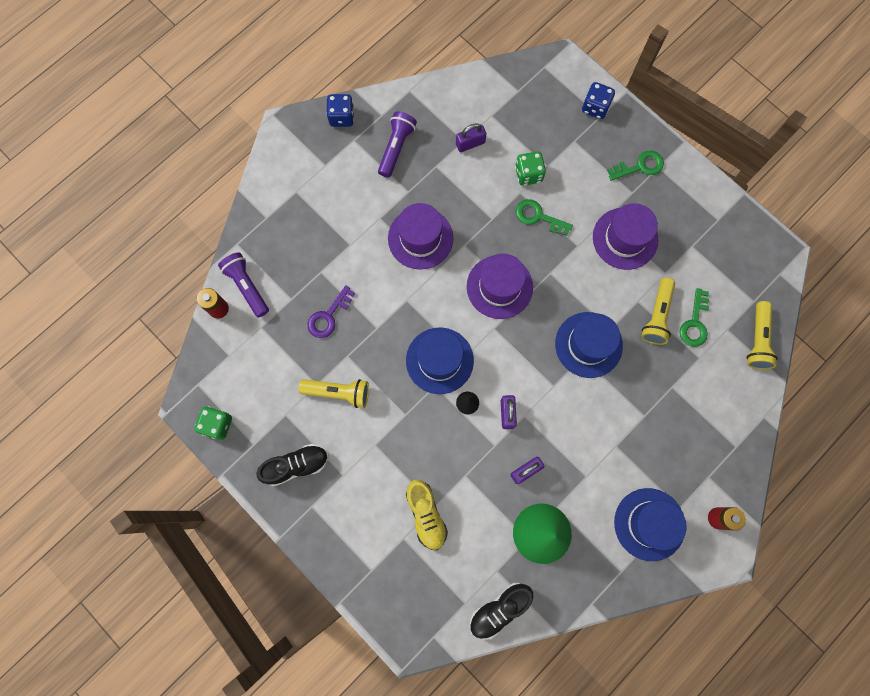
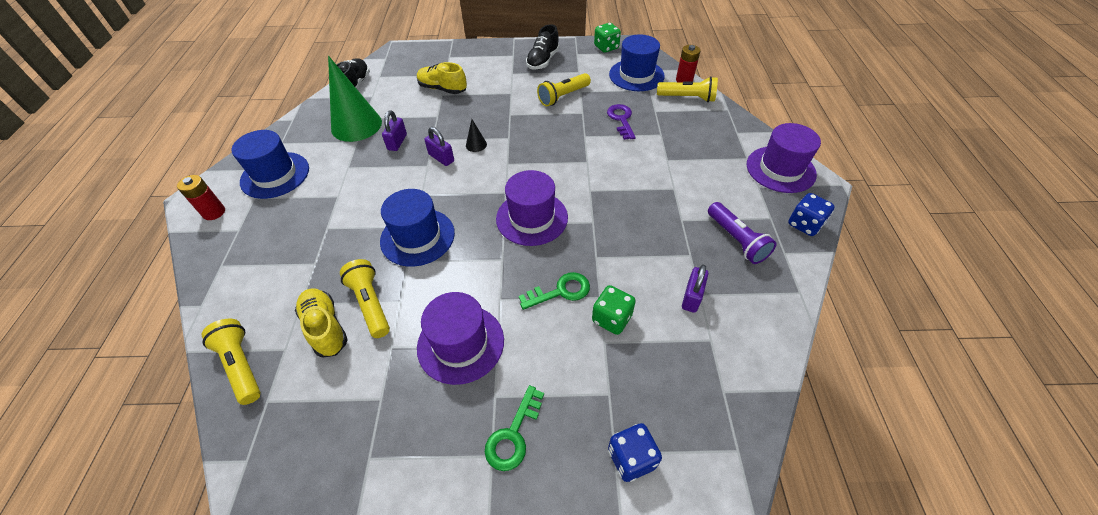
camera: 135 degrees right, 25 degrees down
(247, 286) = (687, 98): purple flashlight -> yellow flashlight
(420, 238) = (629, 200): purple hat -> purple hat (780, 169)
(439, 360) = (521, 150): blue hat -> blue hat (636, 75)
(695, 323) = (325, 327): green key -> yellow shoe

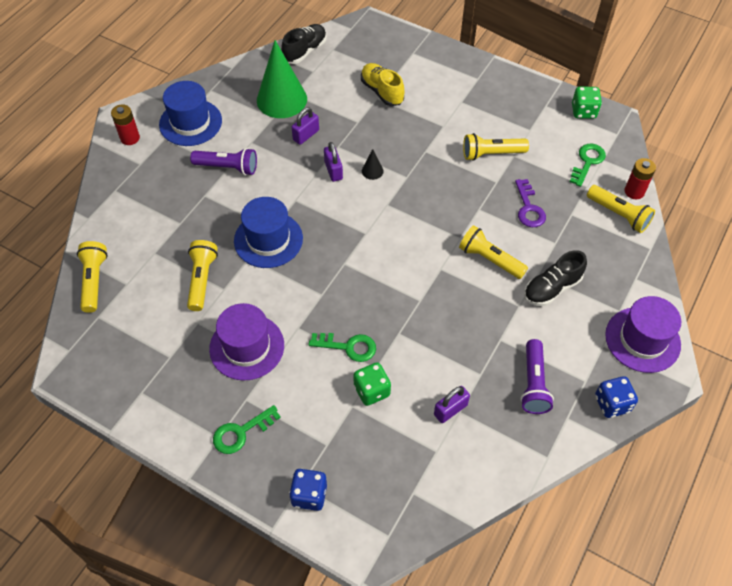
camera: 30 degrees right, 5 degrees up
(325, 327) = (161, 282): yellow shoe -> none
(337, 195) = (227, 167): none -> purple flashlight
(532, 218) = (371, 270): purple hat -> none
(543, 61) = (503, 100): black shoe -> black shoe (552, 288)
(621, 120) = (529, 208): purple key -> purple key turned 150 degrees clockwise
(623, 166) = (490, 259): none -> yellow flashlight
(636, 75) = (587, 162): blue hat -> green key

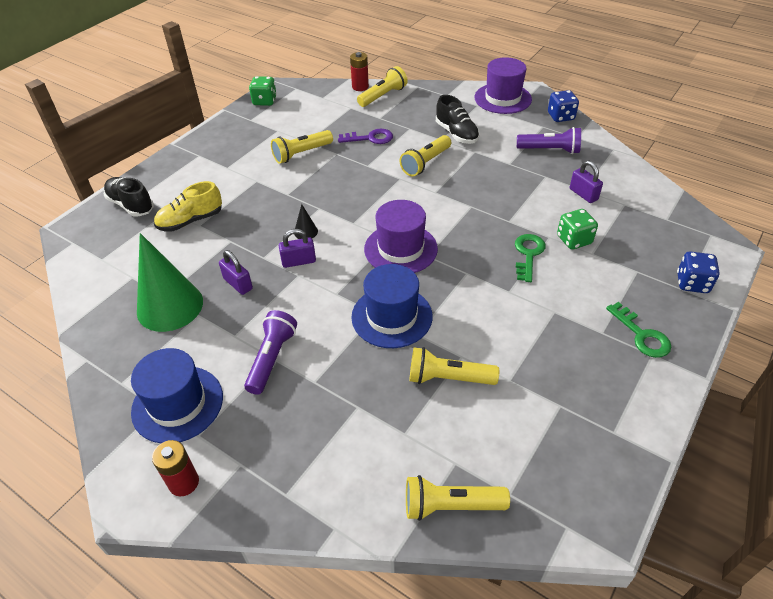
camera: 85 degrees left, 10 degrees down
(247, 347) = (538, 333): purple hat -> purple hat (400, 249)
(305, 51) = (92, 284): black shoe -> black shoe (131, 205)
(491, 154) = (301, 154): yellow flashlight -> yellow flashlight turned 60 degrees clockwise
(587, 162) = (324, 105): green key -> none

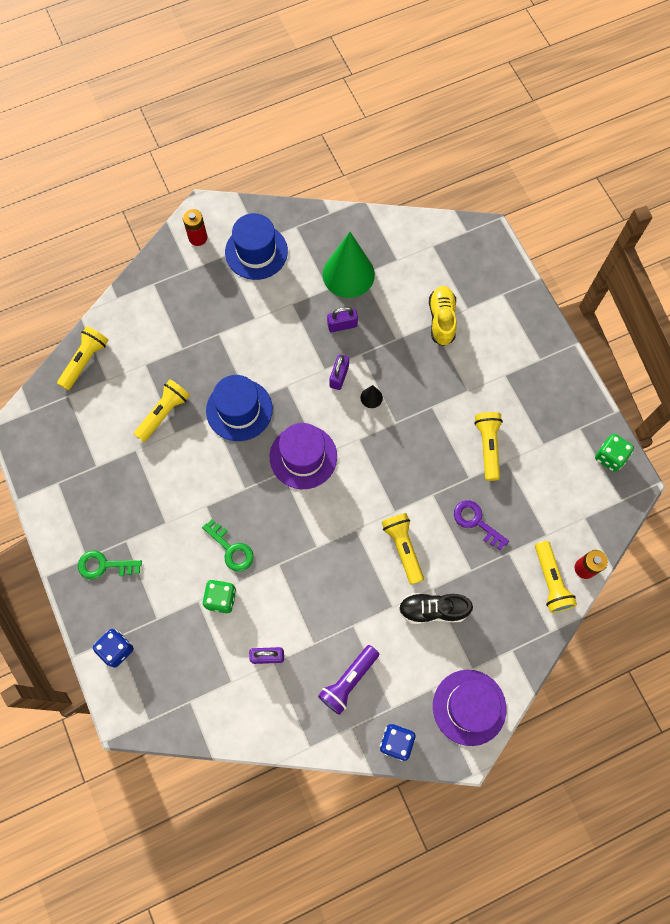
camera: 120 degrees right, 25 degrees up
(131, 205) = (493, 283): black shoe -> none
(272, 358) = (255, 317): purple flashlight -> none
(370, 138) = (476, 522): purple key -> purple key turned 105 degrees clockwise

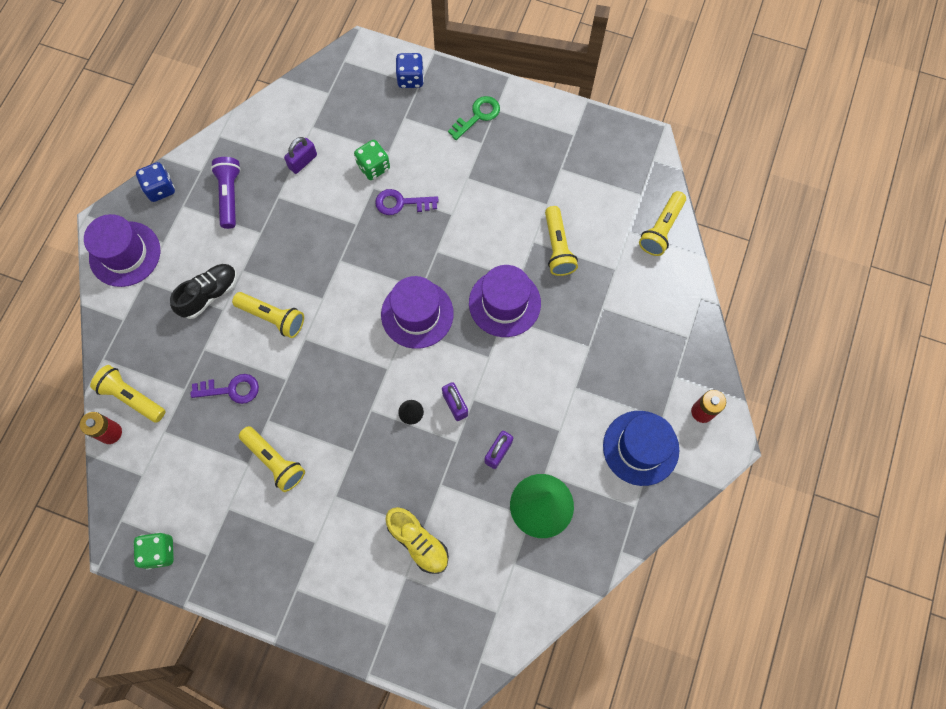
camera: 135 degrees right, 0 degrees up
(85, 361) = (661, 229): yellow flashlight -> yellow flashlight turned 45 degrees clockwise
(231, 549) = (401, 203): green key -> purple key
(239, 410) = (504, 303): blue hat -> purple hat

